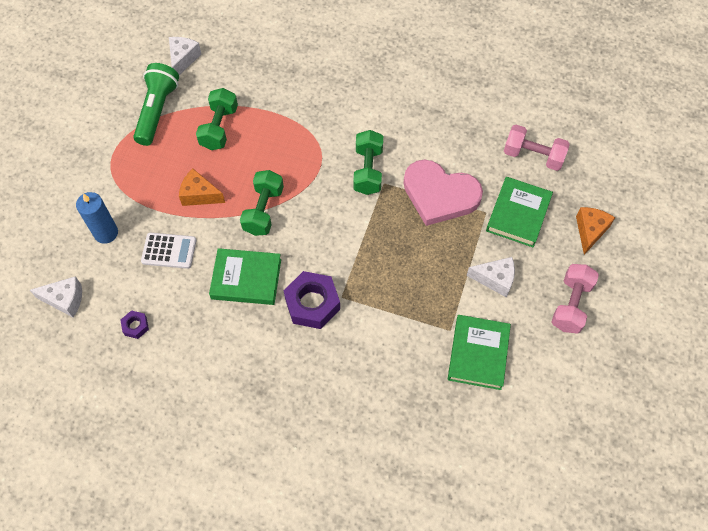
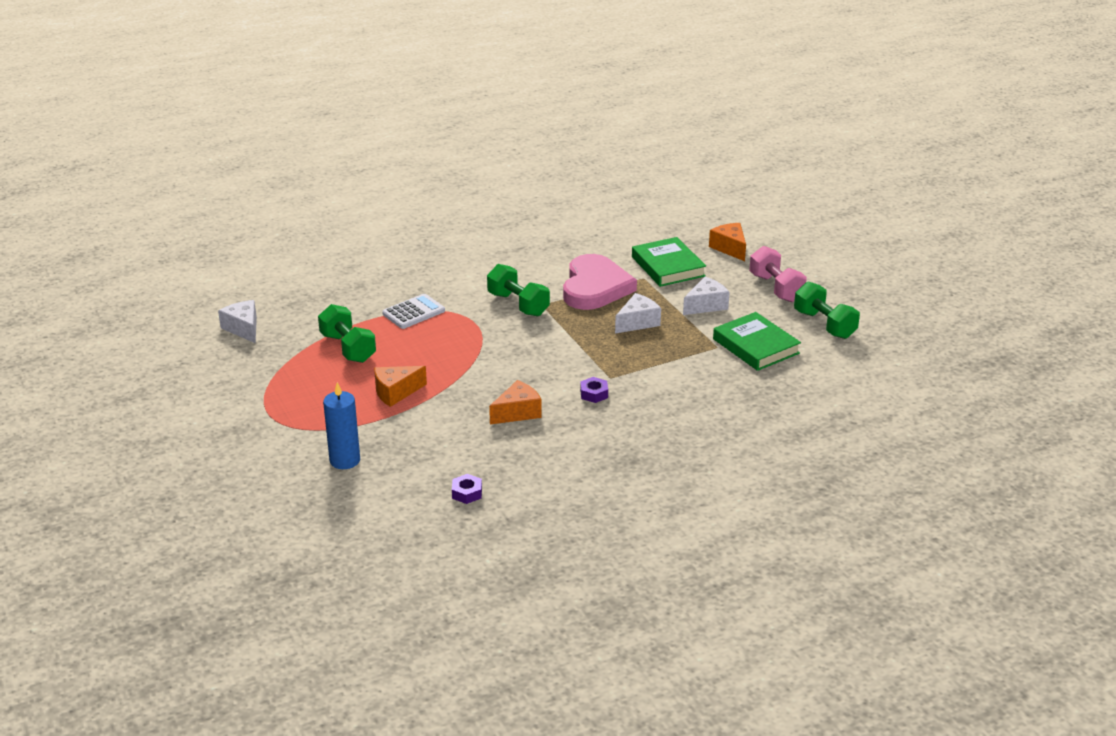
camera: 45 degrees left, 30 degrees down
(65, 300) = (373, 518): white cheese -> white cheese (637, 322)
(157, 110) = (270, 368): green flashlight -> none
(169, 251) = (423, 437): white calculator -> white calculator (413, 312)
(246, 279) = (517, 412): green book -> orange cheese
(263, 210) = (468, 370): green dumbbell -> green dumbbell (824, 325)
(312, 303) = (594, 394): purple nut -> purple nut, size x0.48
(440, 194) = (595, 287): pink heart -> pink heart turned 60 degrees counterclockwise
(533, 156) = (630, 234): pink dumbbell -> none

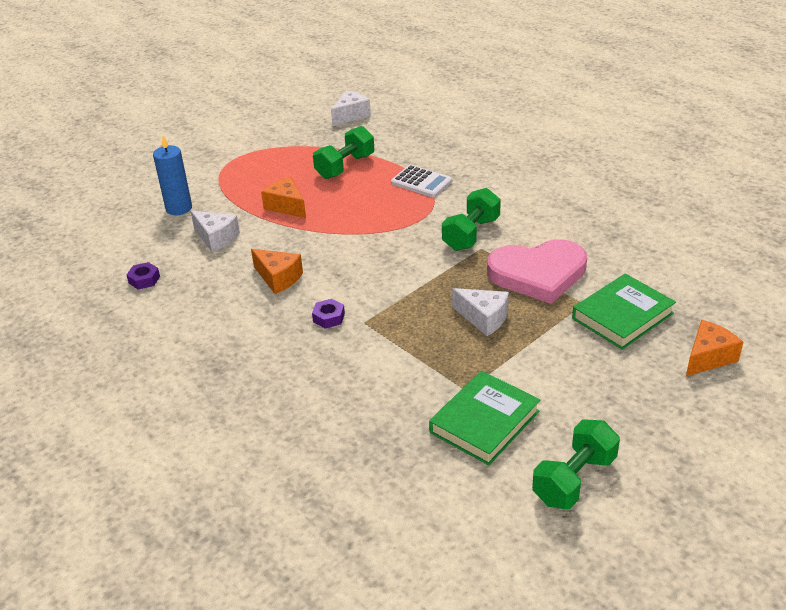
camera: 75 degrees right, 5 degrees up
(706, 305) = (554, 363): white cheese -> white cheese (216, 238)
(776, 288) = (637, 417): pink dumbbell -> none

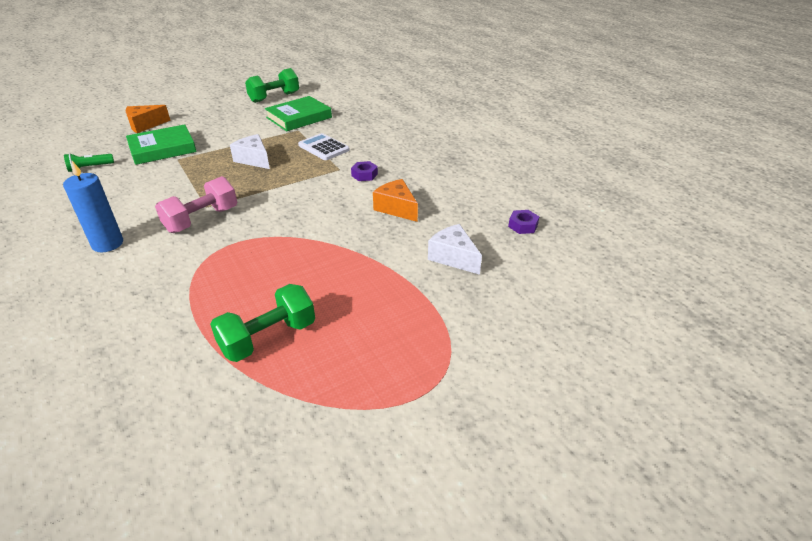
camera: 170 degrees left, 0 degrees up
(179, 208) = (501, 307): blue candle -> blue candle (107, 244)
(286, 206) = (368, 285): orange cheese -> none
(351, 115) = (185, 477): white cheese -> none
(421, 182) = (194, 290): white calculator -> white calculator (323, 148)
(471, 234) = (202, 219): green dumbbell -> pink dumbbell
(538, 274) = (184, 180): pink heart -> none
(671, 271) = (89, 168): none -> green flashlight

